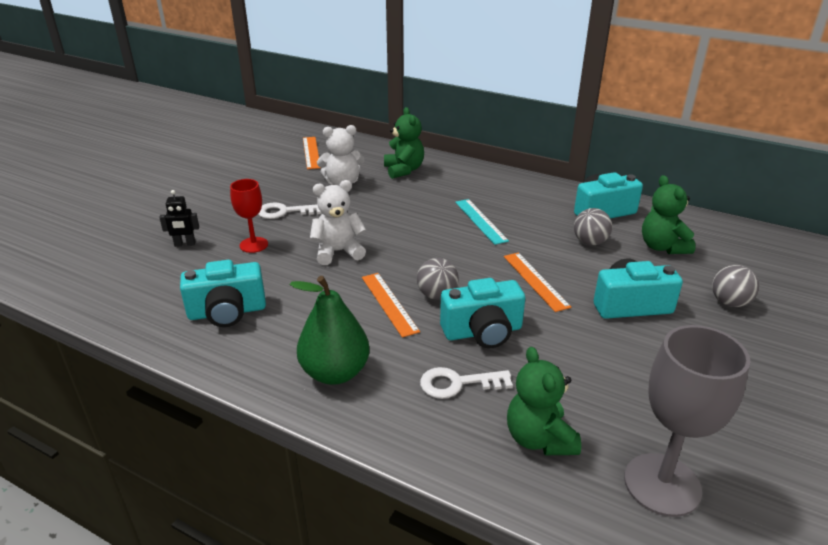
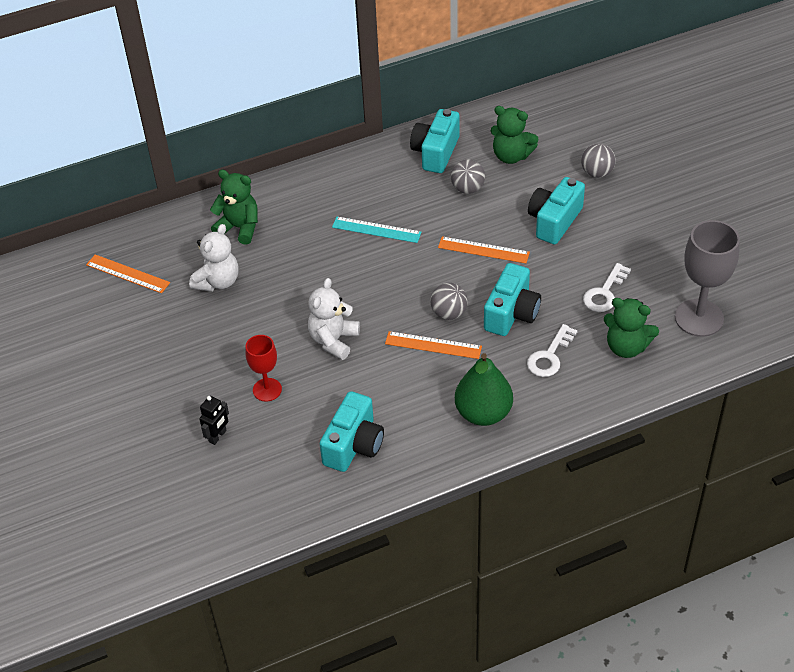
camera: 50 degrees left, 15 degrees up
(284, 212) = (230, 345): white key -> white key (604, 293)

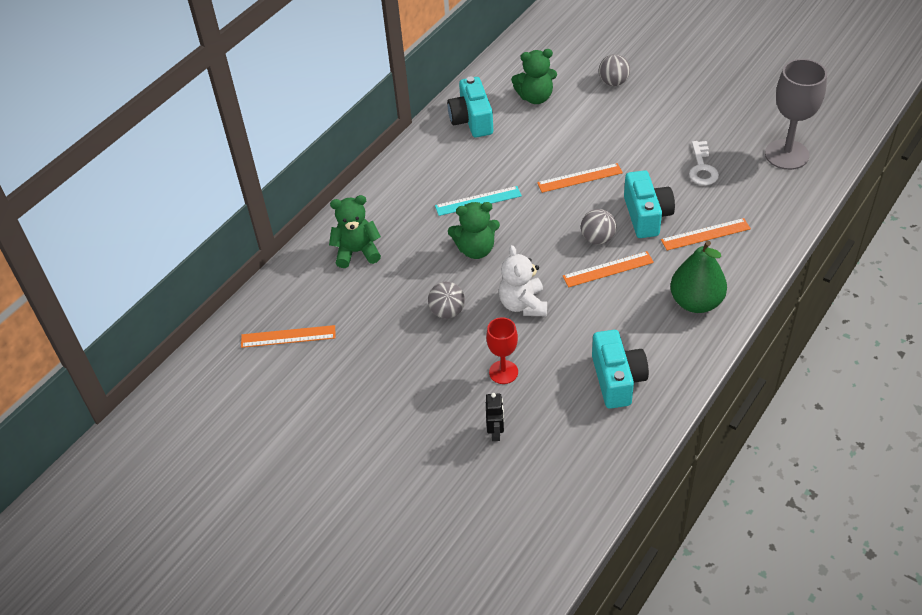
camera: 30 degrees left, 0 degrees up
(218, 281) = (378, 304): white teddy bear -> none
(467, 189) = (523, 137): grey ball -> grey ball (447, 312)
(549, 356) = (705, 234): white key -> orange ruler
(554, 221) = (614, 132): turquoise camera -> none
(626, 347) = (755, 200): green teddy bear -> green teddy bear (476, 249)

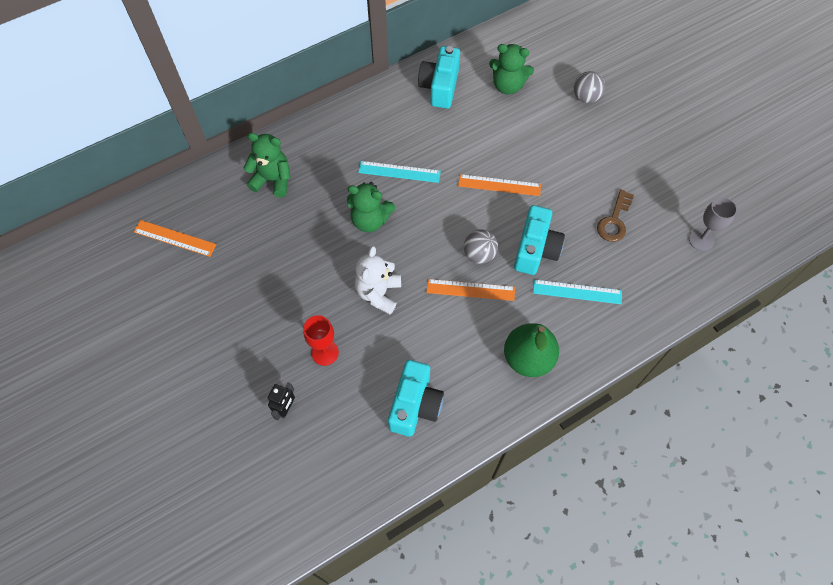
camera: 20 degrees right, 15 degrees up
(447, 312) = (312, 272): grey ball -> none
(702, 168) = (614, 221): white key -> brown key
(705, 234) = (577, 292): orange ruler -> turquoise ruler
(786, 154) = (701, 239): grey goblet -> grey goblet, size x0.58

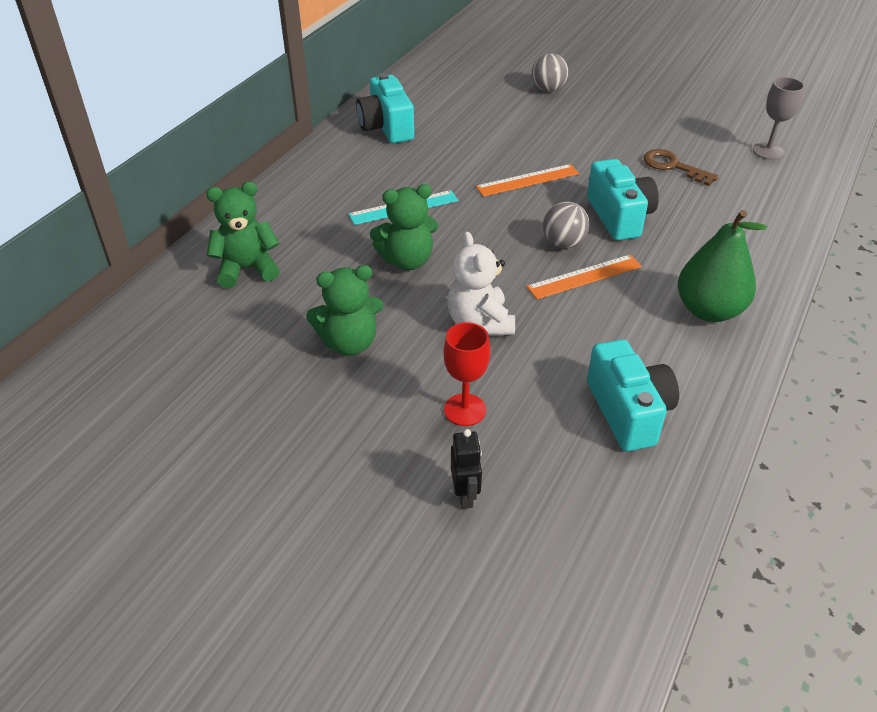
camera: 30 degrees left, 20 degrees down
(174, 238) = (147, 377): orange ruler -> none
(508, 85) = (460, 104): green teddy bear -> green teddy bear (349, 343)
(577, 292) = (698, 234): turquoise ruler -> none
(614, 221) = (673, 166): brown key -> brown key turned 135 degrees clockwise

